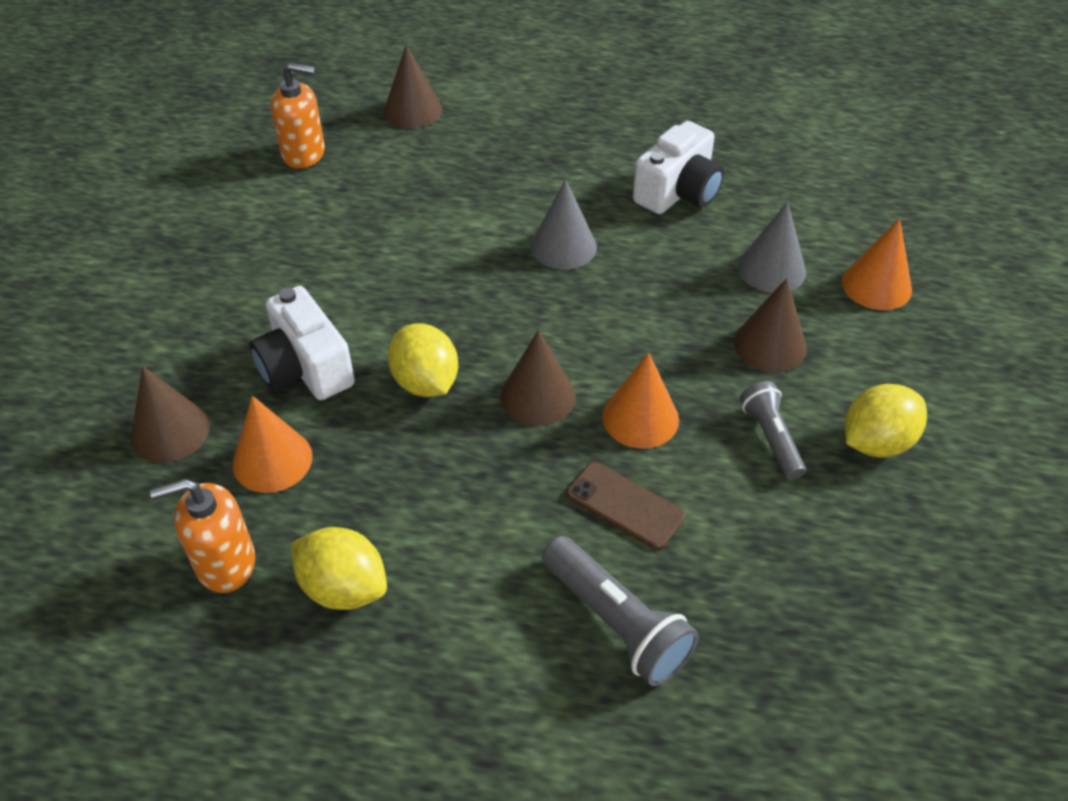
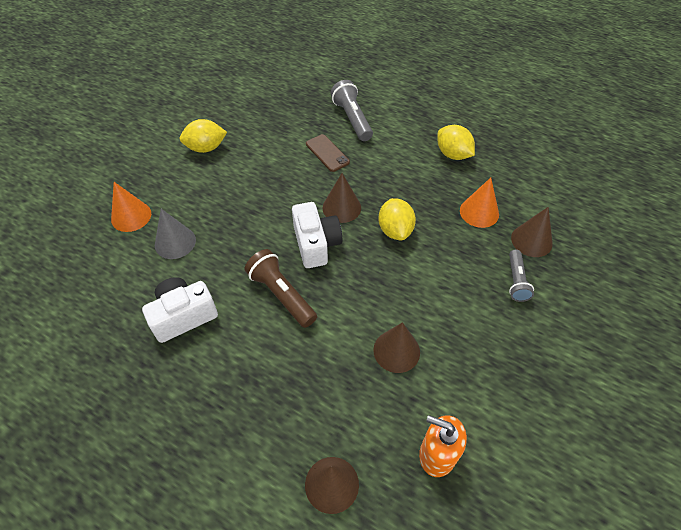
camera: 160 degrees left, 5 degrees up
(225, 563) = (502, 175): orange soap dispenser -> none
(305, 368) = (458, 256): white camera -> white camera (316, 244)
(563, 246) = (281, 295): grey cone -> brown flashlight
(640, 418) = (299, 184): orange cone -> none
(770, 345) = (213, 201): brown cone -> brown cone (396, 351)
(771, 438) = (248, 161): grey flashlight -> grey flashlight (516, 281)

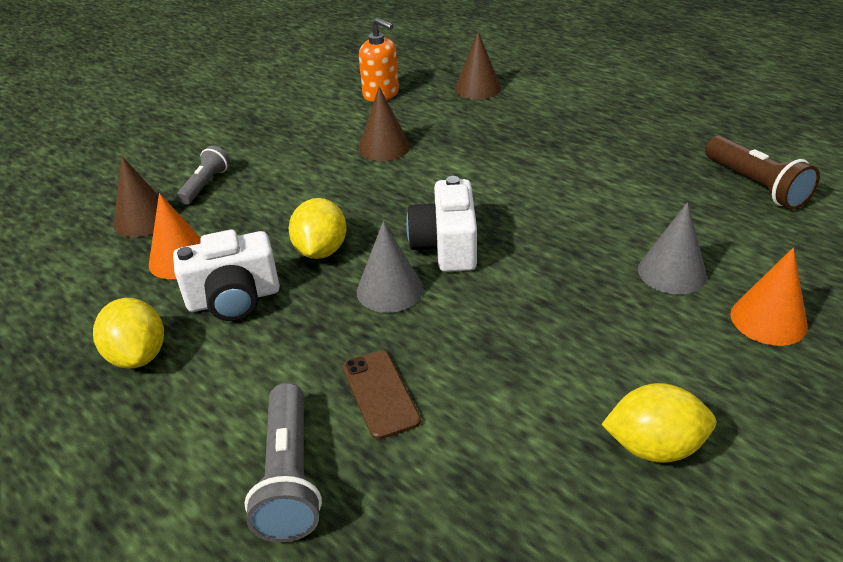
camera: 165 degrees left, 15 degrees down
(183, 316) = (635, 193): white camera -> white camera (234, 299)
(281, 295) = (506, 200): brown flashlight -> brown flashlight (755, 185)
(341, 207) = (389, 290): brown cone -> grey cone

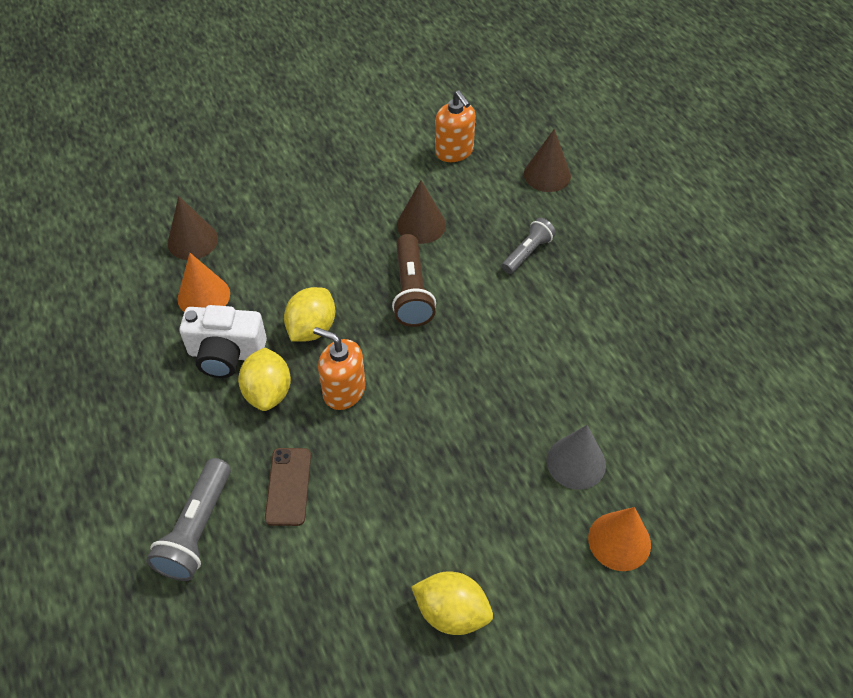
camera: 20 degrees right, 15 degrees up
(138, 355) = (140, 382): yellow lemon -> yellow lemon (268, 392)
(205, 185) = (254, 217): grey flashlight -> grey flashlight (527, 253)
(389, 290) = (344, 391): grey cone -> orange soap dispenser
(446, 246) = (411, 362): white camera -> none
(755, 185) = (720, 396): brown flashlight -> brown flashlight (411, 291)

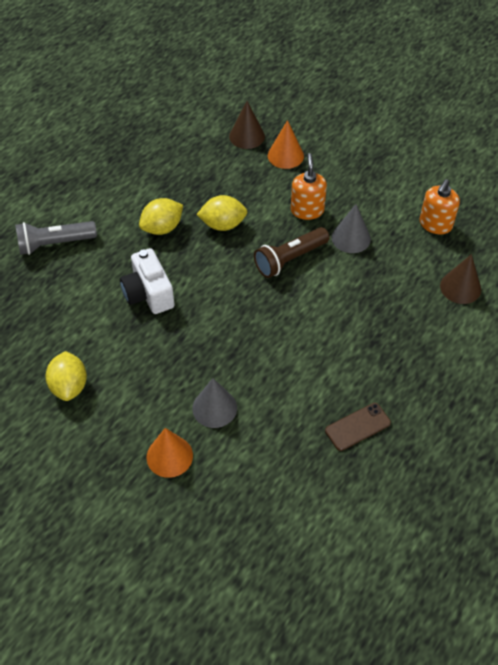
camera: 60 degrees right, 0 degrees up
(203, 296) = (209, 163): orange cone -> orange cone (285, 155)
(226, 354) = (176, 195): white camera -> white camera (148, 294)
(288, 486) = (105, 269): brown phone -> brown phone (357, 427)
(344, 391) = (187, 262): orange soap dispenser -> orange soap dispenser (307, 210)
(421, 225) = (351, 238): brown cone -> grey cone
(527, 253) = (374, 307): grey flashlight -> none

